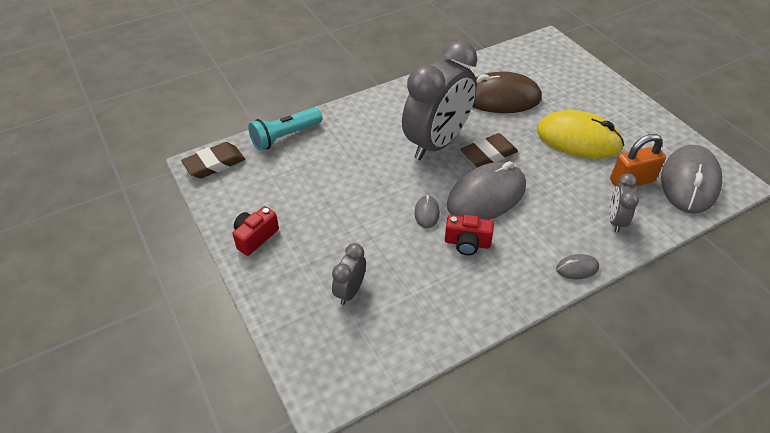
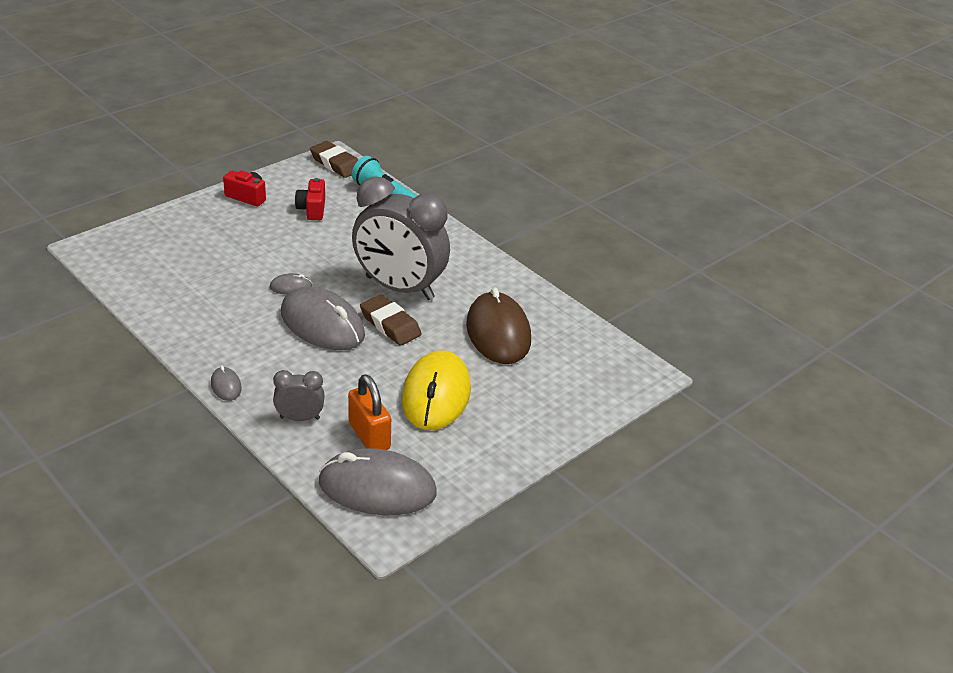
camera: 75 degrees right, 10 degrees down
(350, 291) = (189, 251): grey clock -> none
(467, 243) = (253, 313): red camera -> red camera (312, 209)

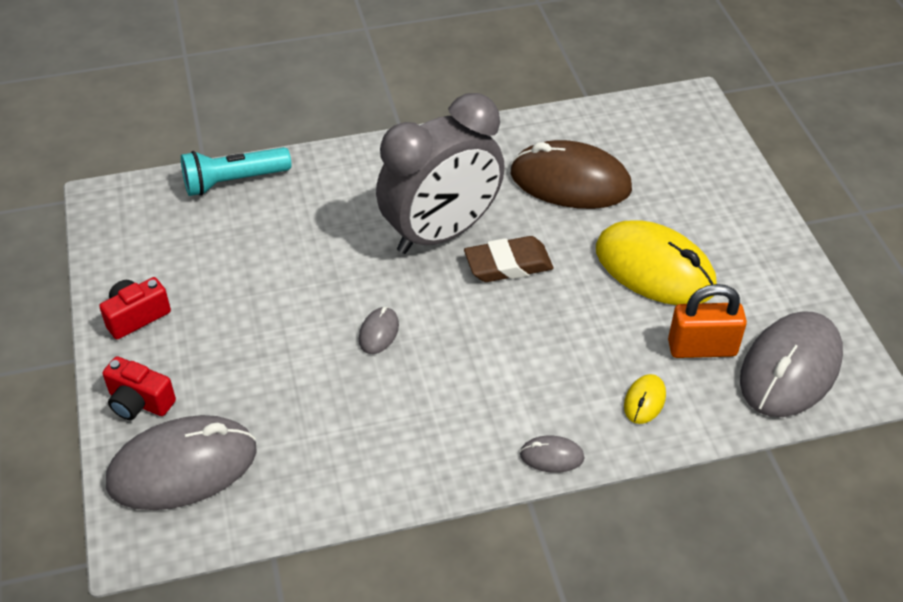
camera: 60 degrees left, 10 degrees up
(300, 418) = (644, 401): grey clock -> yellow mouse
(312, 209) = (217, 259): red camera -> red camera (139, 402)
(322, 324) = (474, 325): grey mouse -> grey mouse (183, 467)
(336, 164) = (124, 203): brown eraser -> none

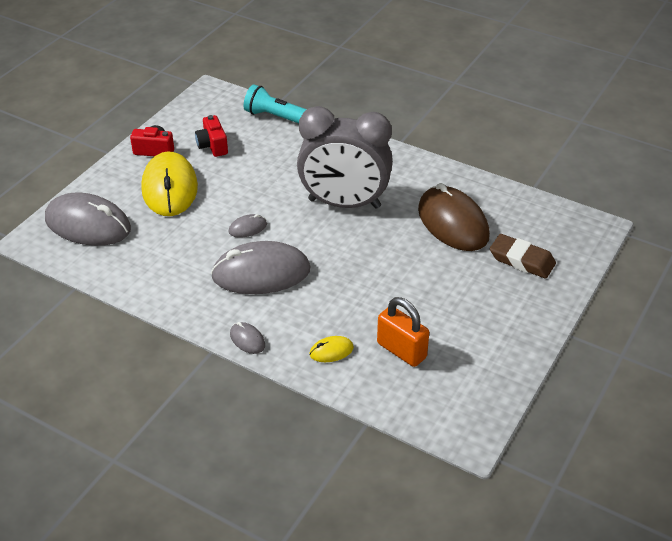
camera: 45 degrees right, 5 degrees down
(139, 402) = (107, 186): red camera -> red camera (212, 146)
(508, 264) = (357, 240): brown eraser -> brown eraser (522, 260)
(654, 268) = (435, 295): yellow mouse -> yellow mouse (170, 188)
(790, 369) = (437, 396): grey mouse -> grey mouse (261, 273)

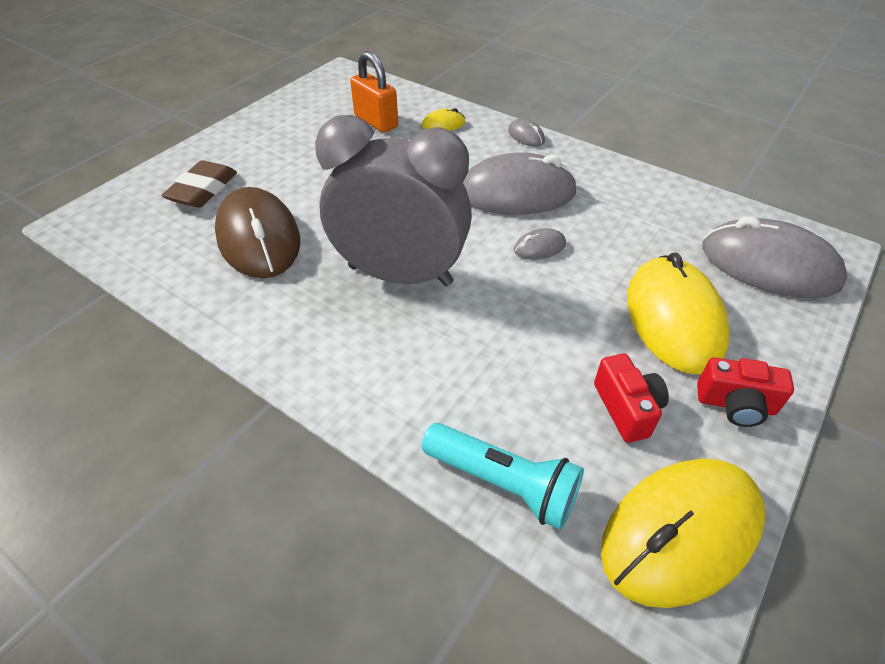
camera: 175 degrees left, 5 degrees up
(202, 108) = (680, 532): none -> yellow mouse
(522, 260) = (203, 190): brown eraser -> brown eraser turned 75 degrees clockwise

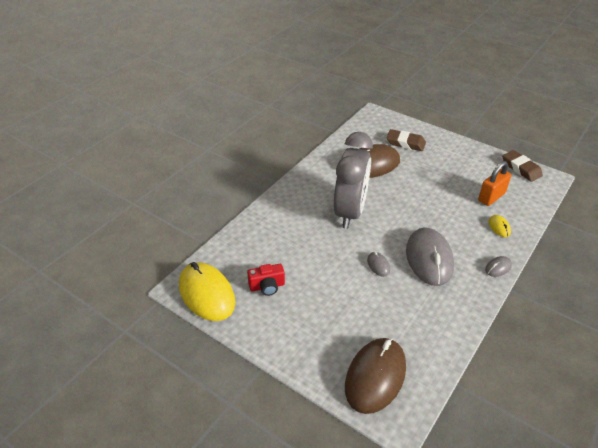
camera: 90 degrees right, 5 degrees down
(314, 89) = (521, 168): none -> brown eraser
(503, 483) = (234, 243): turquoise flashlight -> none
(673, 318) = (325, 316): yellow mouse -> none
(735, 405) = (267, 329): red camera -> none
(769, 265) = (375, 376): grey mouse -> brown mouse

